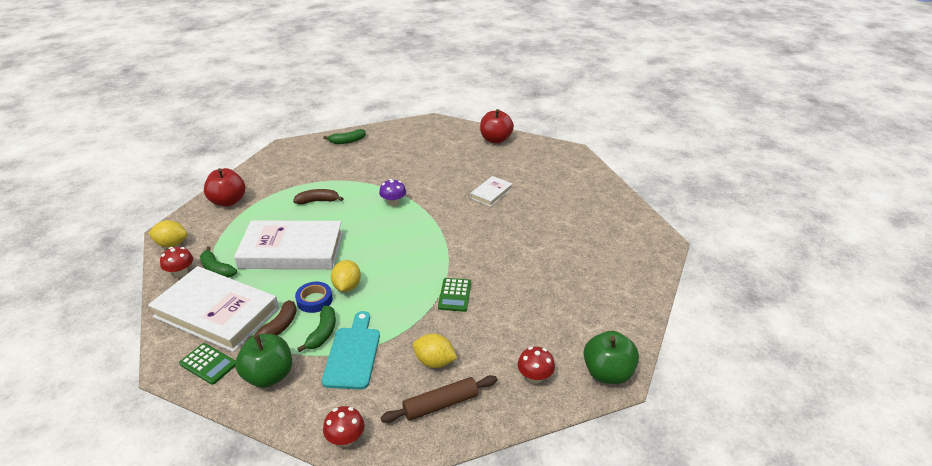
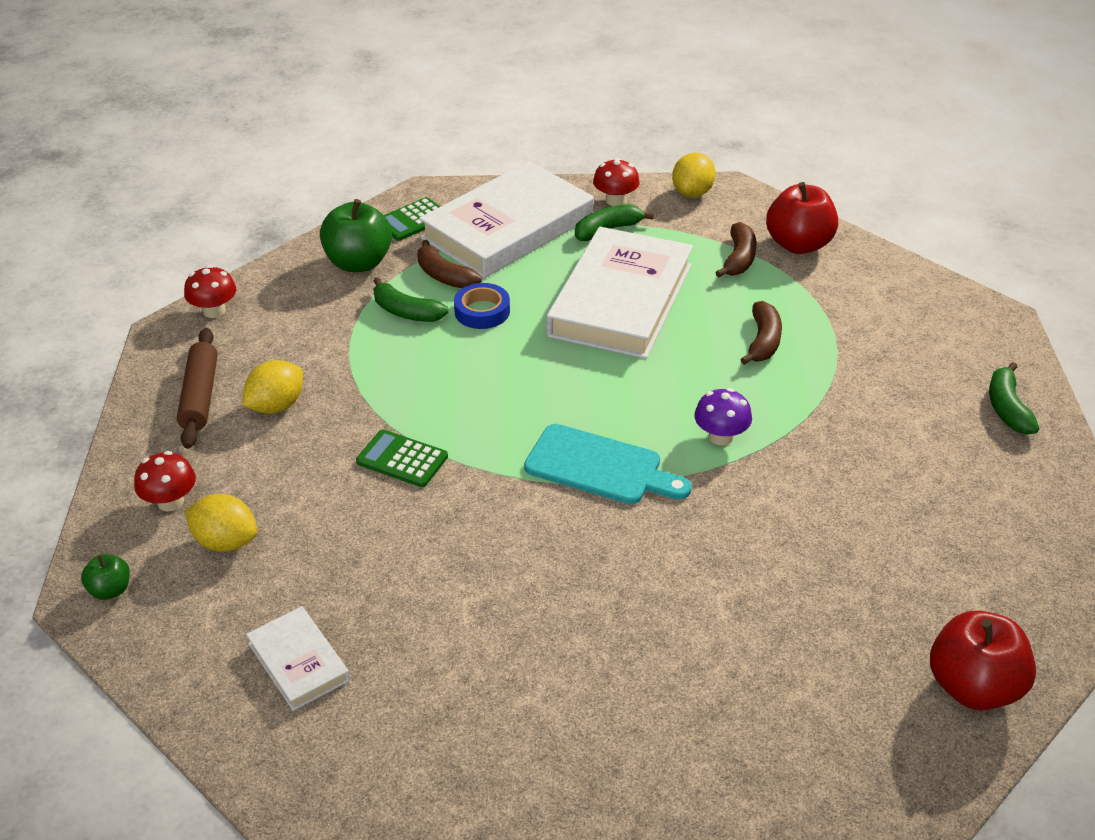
camera: 110 degrees right, 5 degrees up
(244, 218) = (739, 259): none -> brown banana
(347, 286) = (494, 346): yellow lemon -> yellow lemon (226, 542)
(353, 354) = (347, 333): turquoise cutting board -> turquoise cutting board (600, 467)
(491, 193) = (702, 598): white book -> white book (298, 662)
(607, 373) = (110, 590): green apple -> green apple, size x0.50

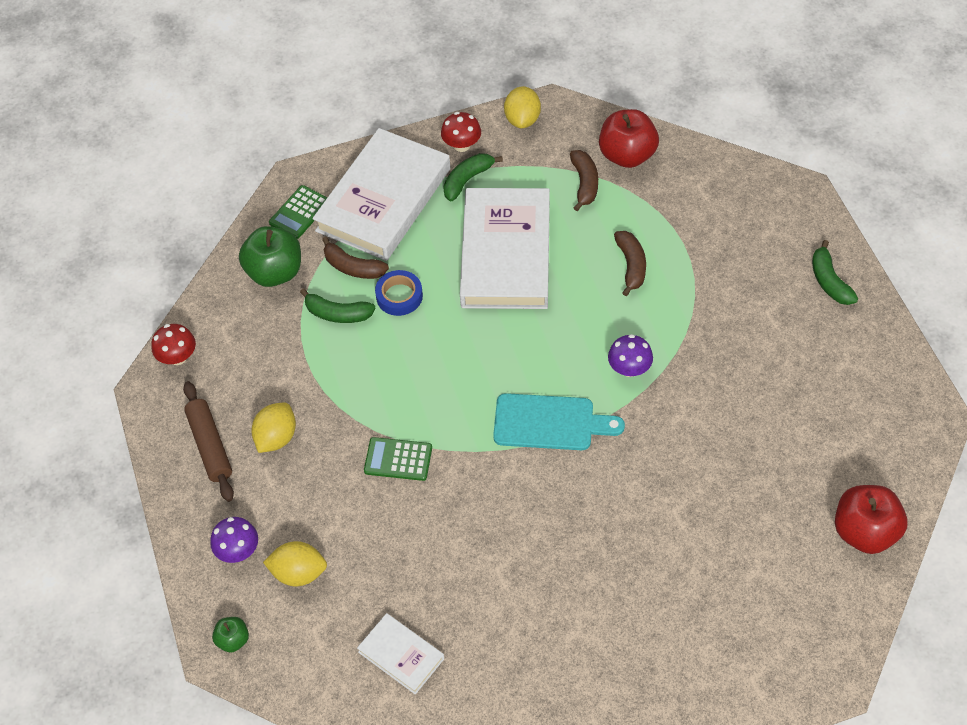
camera: 15 degrees left, 15 degrees up
(170, 502) = (238, 550): red mushroom -> purple mushroom

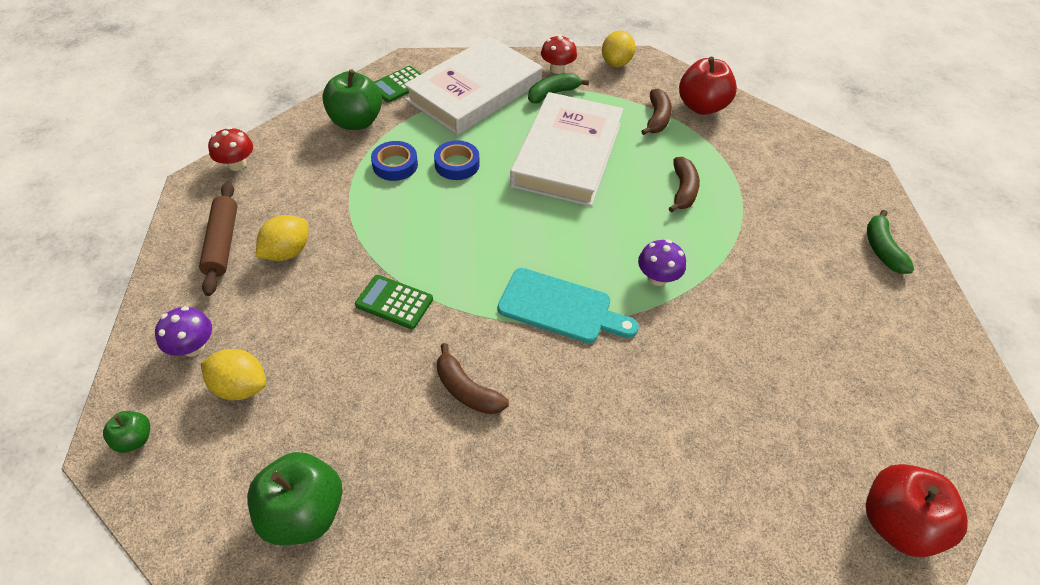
camera: 10 degrees right, 5 degrees down
(337, 314) = (395, 165): green banana -> blue tape
(353, 267) = (425, 133): brown banana -> brown banana (467, 390)
(401, 655) = (304, 513): white book -> green apple

